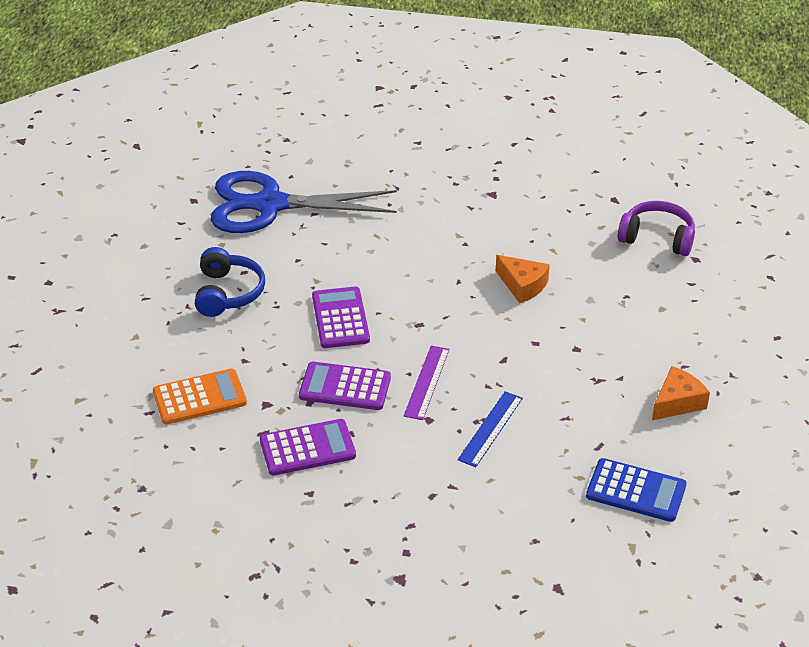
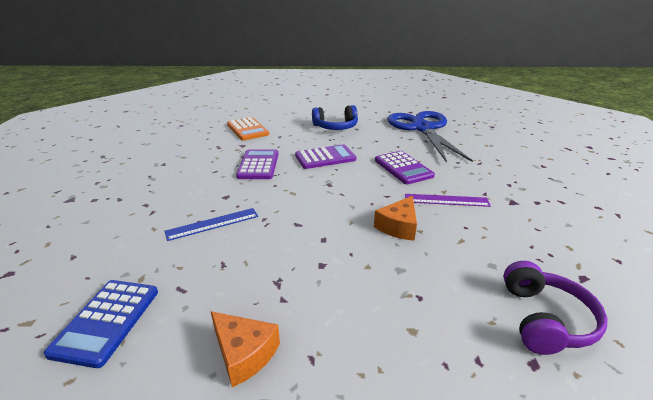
camera: 80 degrees right, 10 degrees down
(307, 448) = (202, 159): purple calculator -> purple calculator (403, 168)
(427, 382) = (265, 192): purple ruler -> purple ruler (446, 200)
(490, 429) = (212, 224): blue ruler -> blue ruler turned 45 degrees counterclockwise

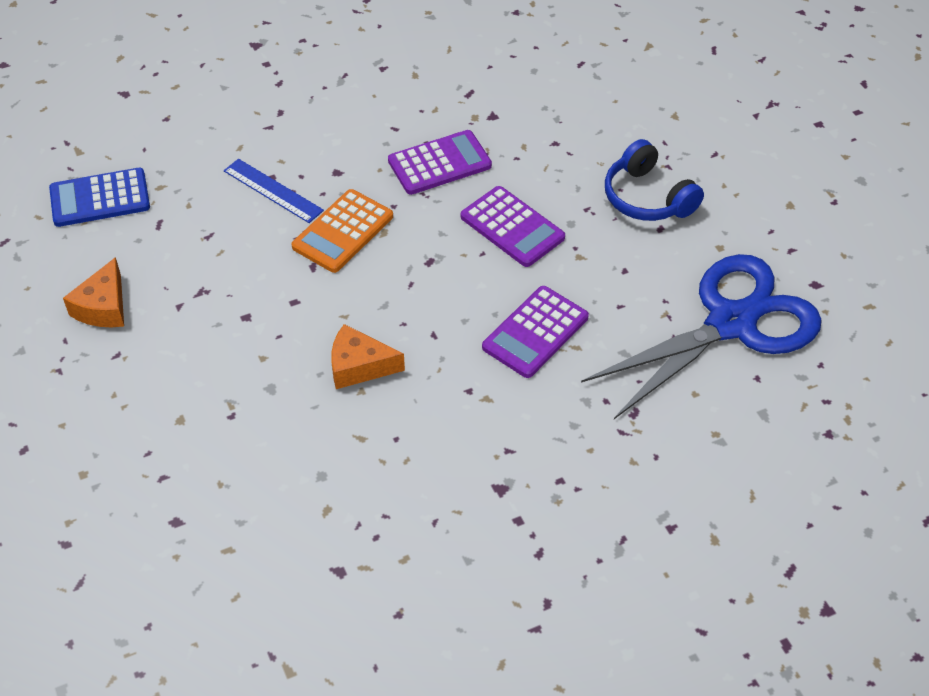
camera: 65 degrees right, 20 degrees up
(247, 129) = (554, 93): orange calculator -> orange calculator (343, 232)
(446, 200) = (459, 405): purple ruler -> none
(545, 319) = (243, 530): purple headphones -> none

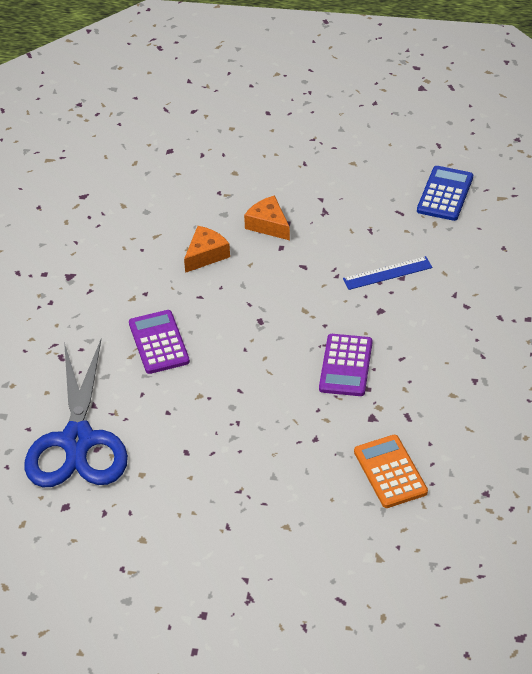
camera: 125 degrees right, 5 degrees down
(103, 307) = (347, 169): orange cheese -> orange cheese (268, 225)
(343, 232) = (321, 291): orange calculator -> orange calculator (390, 472)
(512, 227) = (254, 374): purple calculator -> none
(647, 197) = (219, 461): blue headphones -> none

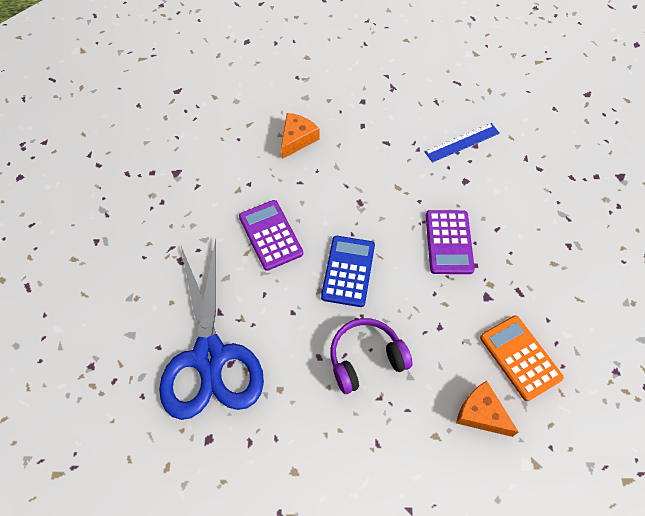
camera: 10 degrees left, 15 degrees up
(233, 458) = (366, 359): none -> purple headphones
(268, 225) = (346, 104): orange cheese -> orange cheese (481, 413)
(445, 194) = (490, 62): blue calculator -> blue calculator (348, 271)

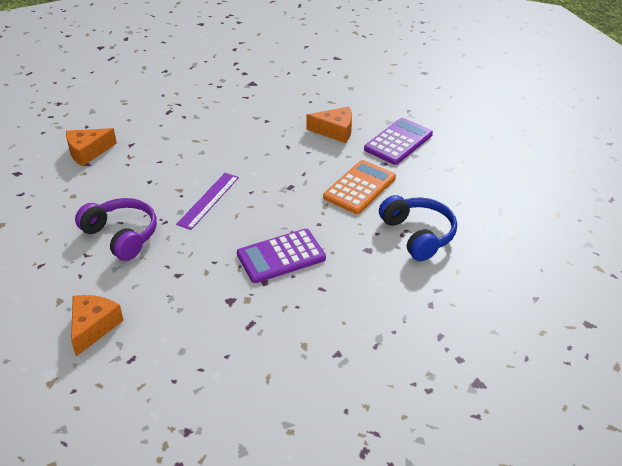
camera: 65 degrees right, 20 degrees down
(209, 357) = (88, 152): blue scissors -> orange cheese
(270, 235) = (220, 147): purple calculator -> purple calculator (398, 142)
(348, 271) = (208, 200): blue calculator -> purple ruler
(462, 142) = (418, 235): blue ruler -> blue headphones
(520, 357) = (169, 342): orange calculator -> orange calculator (359, 187)

